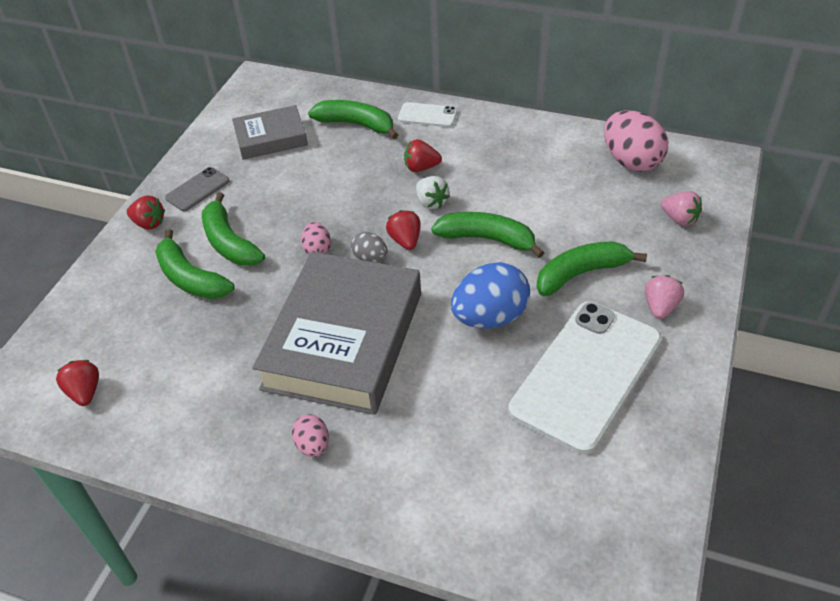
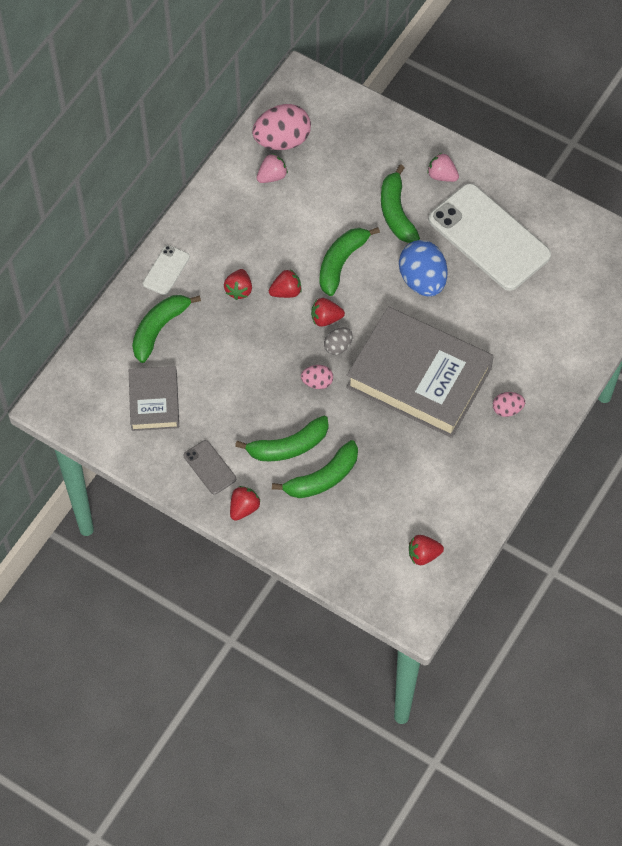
camera: 80 degrees left, 15 degrees up
(431, 202) = (286, 292): white strawberry -> red strawberry
(679, 219) = (358, 133): pink strawberry -> pink strawberry (272, 176)

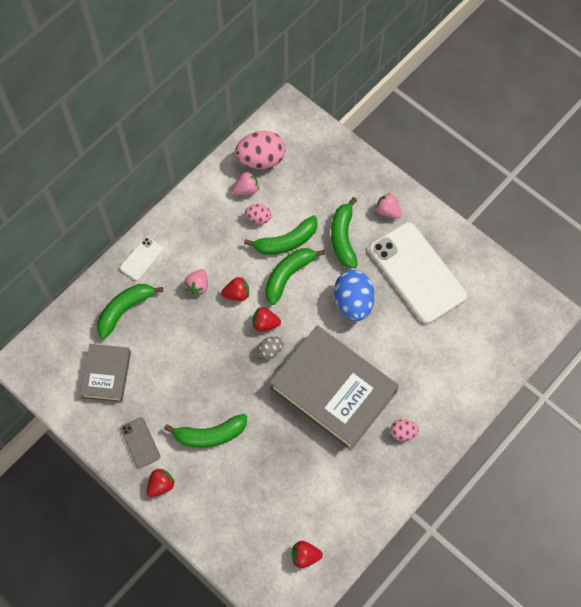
camera: 10 degrees right, 5 degrees up
(239, 290) = (198, 286): red strawberry -> pink strawberry
(317, 382) = (246, 380): pink egg -> pink egg (258, 218)
(322, 478) = (233, 469): green banana -> green banana (286, 241)

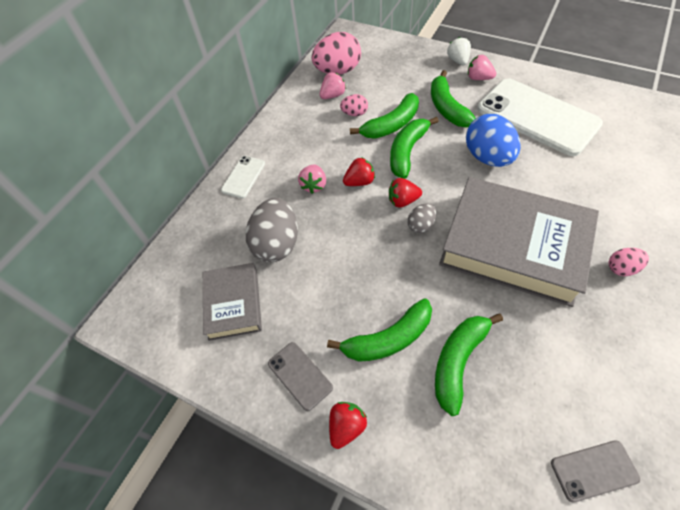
camera: 10 degrees left, 10 degrees down
(125, 310) = (238, 229): green banana -> green banana (458, 361)
(152, 333) = (277, 244): none -> grey egg
(305, 556) = (594, 470): red strawberry -> grey phone
(379, 183) = (458, 61): none -> white strawberry

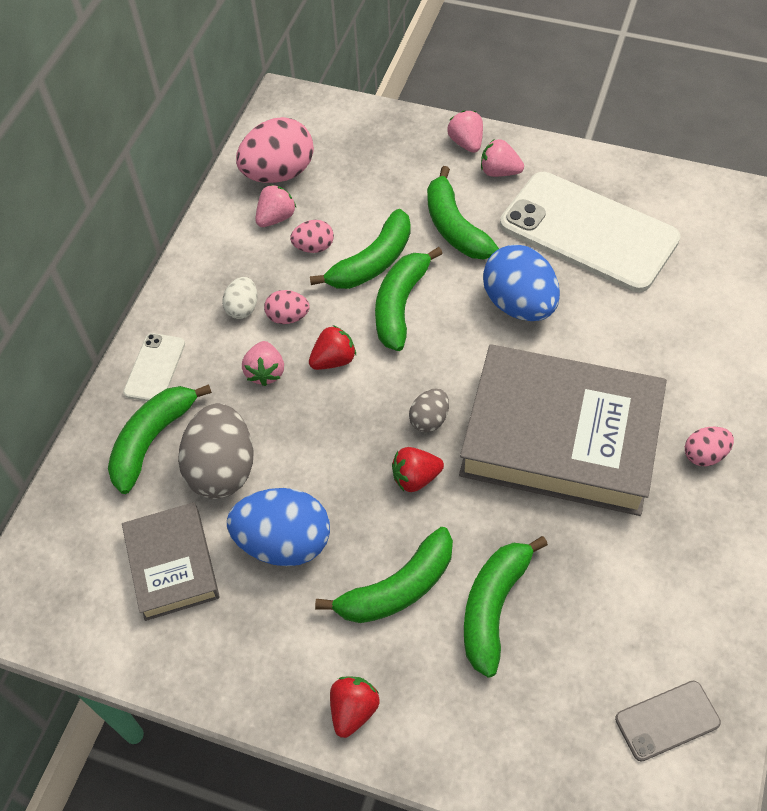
camera: 10 degrees left, 0 degrees up
(234, 221) = (152, 440): none -> green banana
(300, 375) = (282, 652): grey phone -> none
(305, 146) = (243, 308): none -> white egg
(311, 297) = (284, 542): none -> blue egg
(333, 153) = (288, 317): none -> pink egg
(403, 201) = (400, 384): red strawberry -> red strawberry (415, 478)
(458, 61) = (466, 143): white strawberry -> pink strawberry

